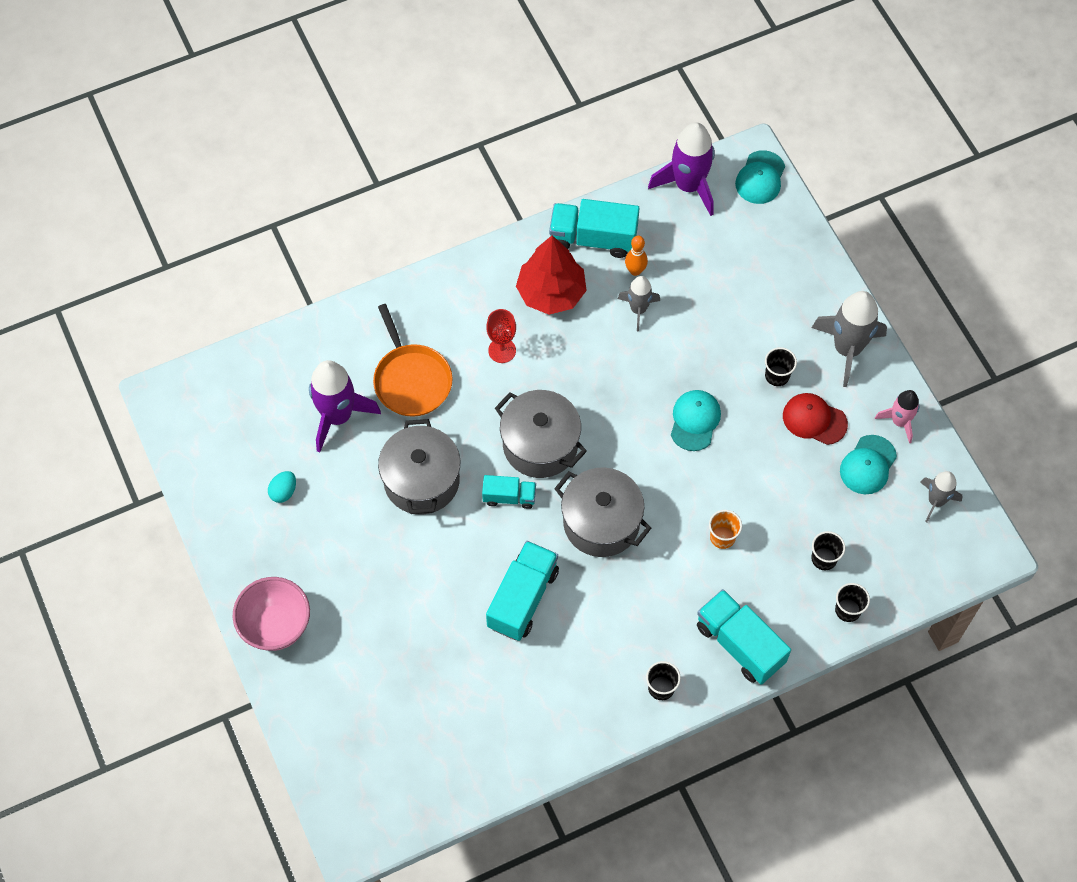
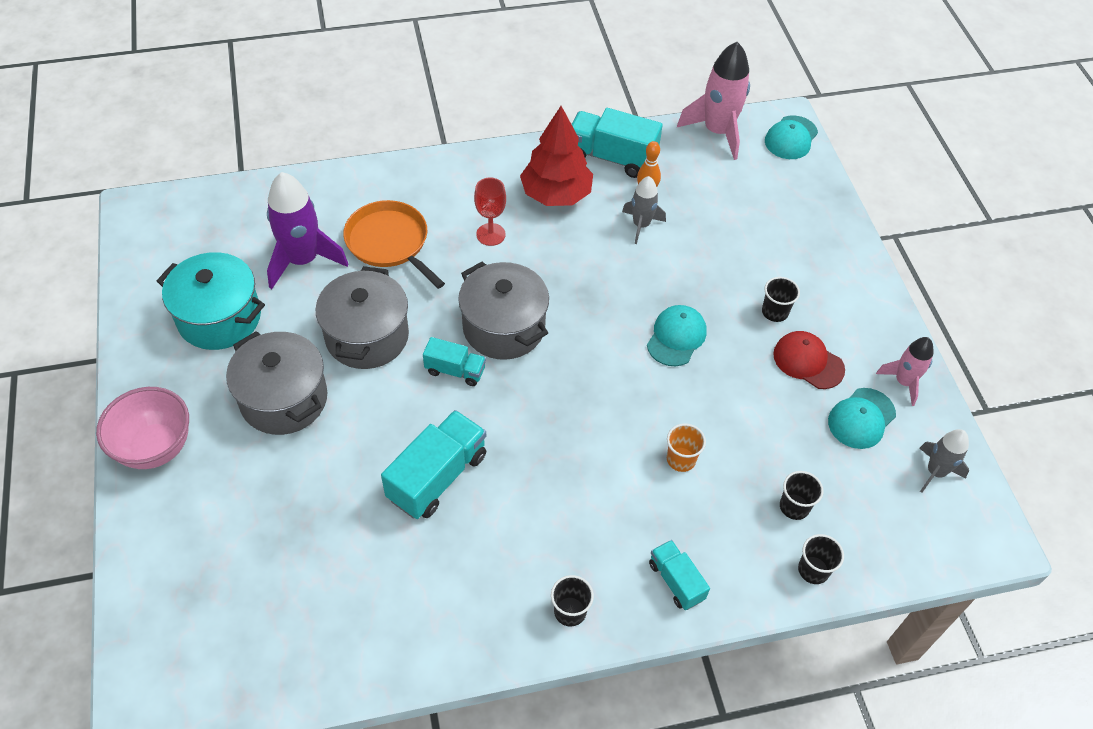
camera: 10 degrees right, 10 degrees down
(283, 492) = (219, 318): turquoise egg -> turquoise pot
(411, 380) = (390, 242): orange pan -> orange pan turned 150 degrees clockwise
(601, 522) = (548, 416): grey pot -> grey pot (284, 399)
(688, 185) = (717, 131): purple rocket -> pink rocket
(740, 644) = (676, 581): turquoise truck -> turquoise truck, size x0.57
(847, 349) = (855, 301): grey rocket -> none

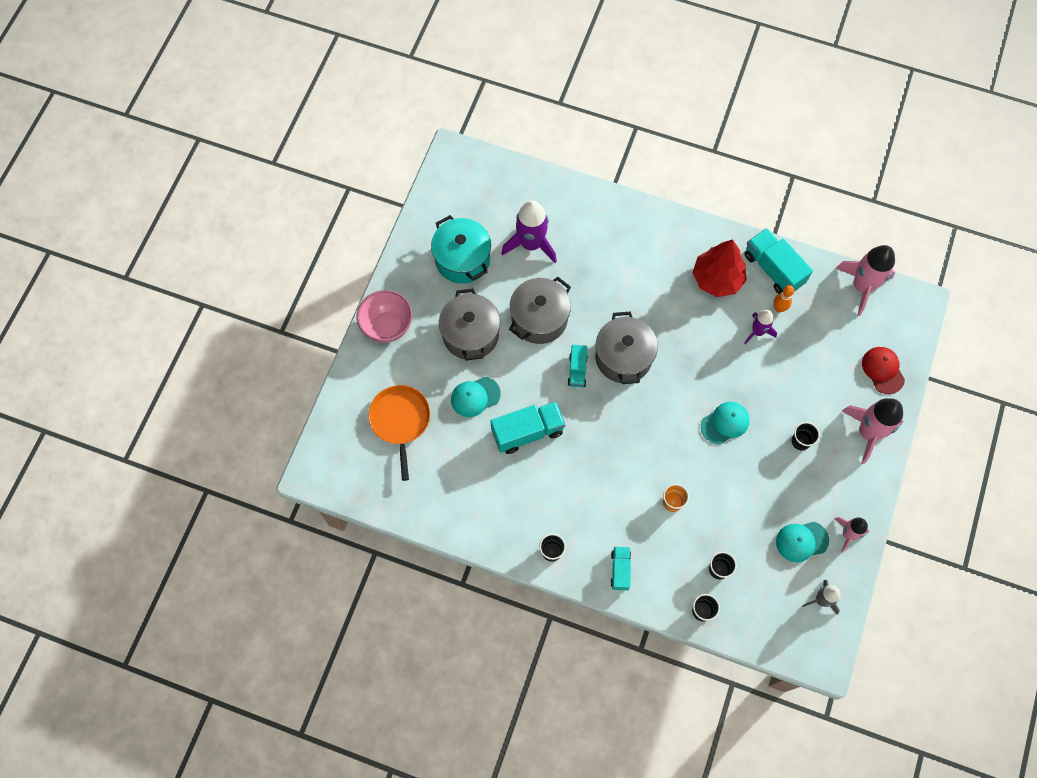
camera: 35 degrees right, 15 degrees up
(390, 242) = (590, 259): orange pan -> orange pan (400, 421)
(455, 370) = (577, 370): turquoise truck -> turquoise truck turned 45 degrees clockwise
(490, 234) = (656, 287): red goblet -> none
(641, 225) = (757, 332): grey rocket -> purple rocket
(791, 138) = (911, 319): turquoise cap -> turquoise cap (475, 397)
(808, 361) = (796, 486): red cap -> red cap (883, 370)
(837, 266) = (868, 432): none -> pink rocket

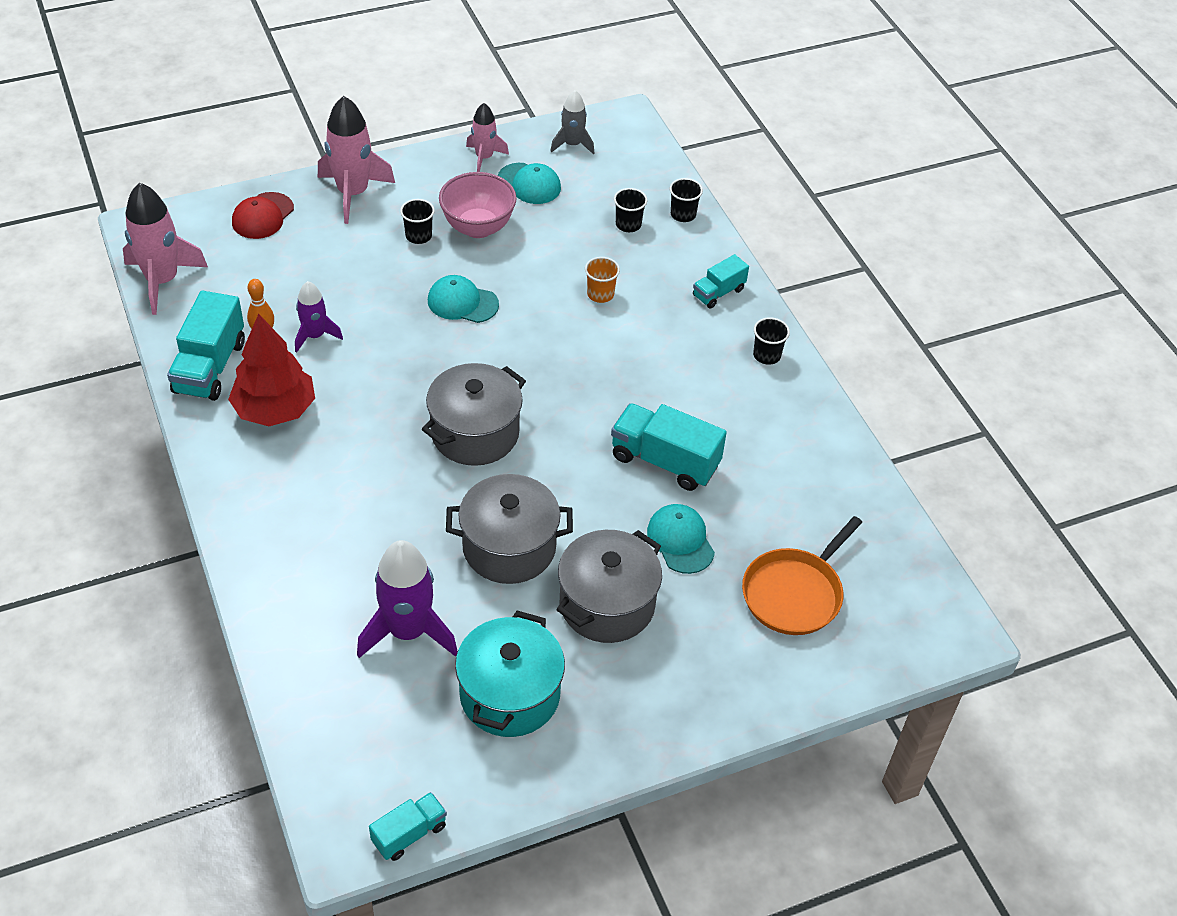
camera: 135 degrees left, 20 degrees down
(387, 326) = (696, 706): pink bowl -> pink bowl (478, 227)
(475, 397) = (680, 540): turquoise cap -> turquoise cap turned 135 degrees counterclockwise
(577, 370) = (538, 465): turquoise truck -> turquoise truck (409, 834)

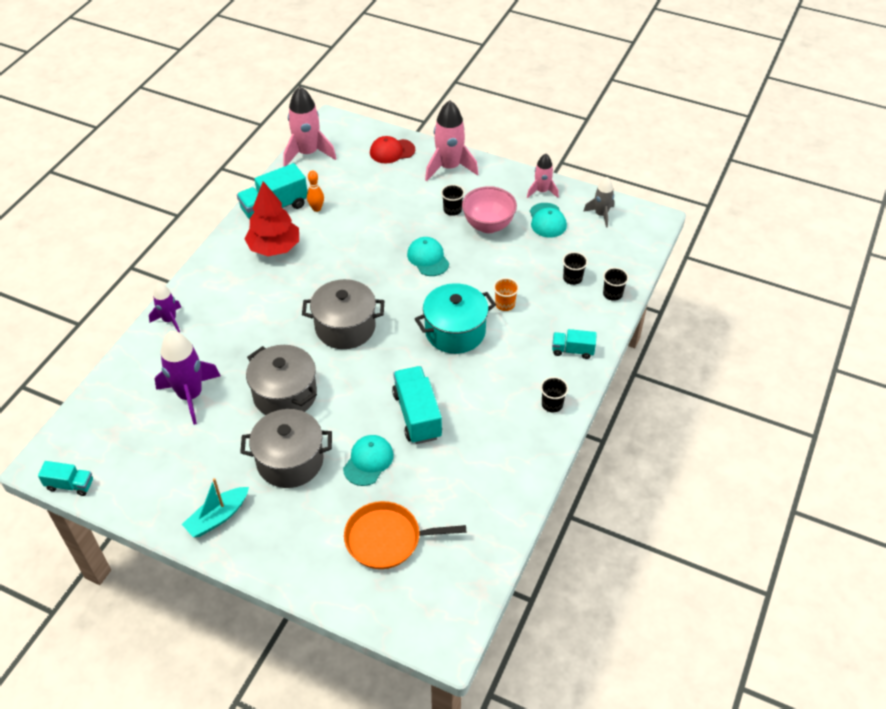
camera: 50 degrees right, 0 degrees up
(315, 336) = (338, 225): purple rocket -> purple rocket (169, 320)
(510, 695) = (191, 463): turquoise pot -> turquoise pot (455, 331)
(614, 718) = (218, 517): none -> turquoise boat

